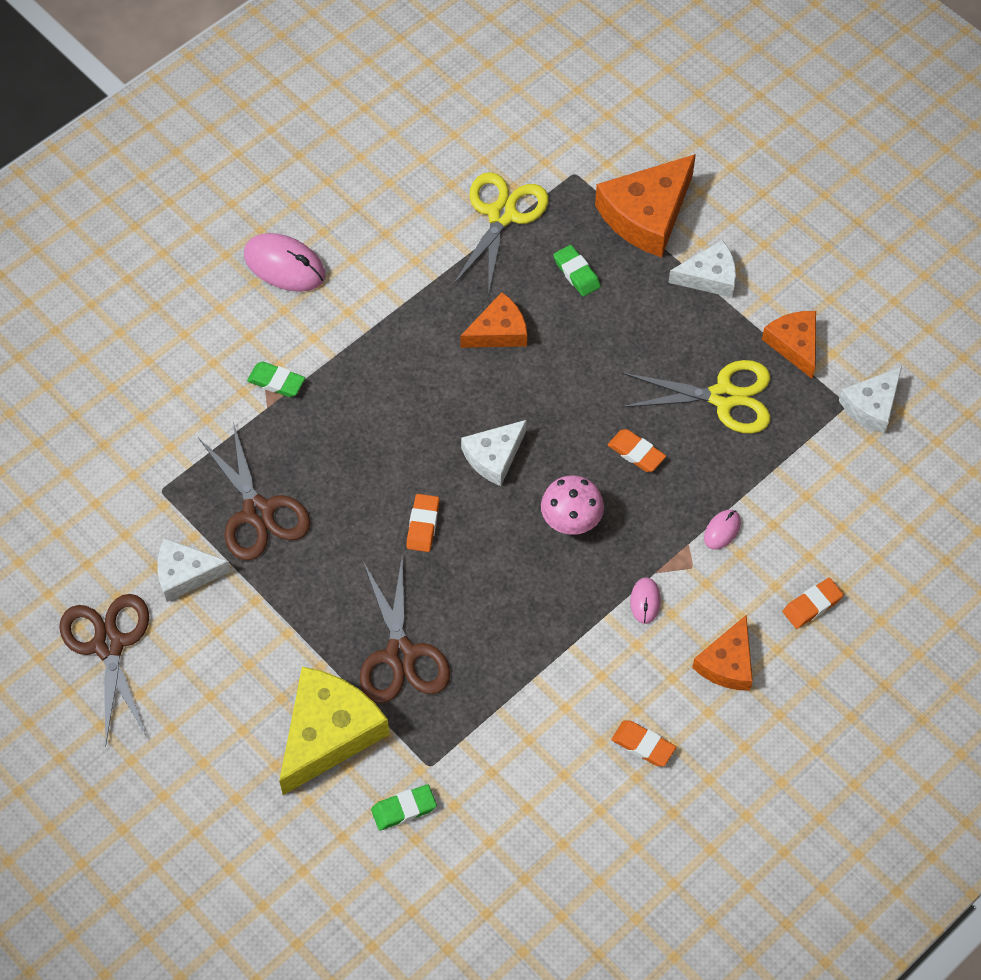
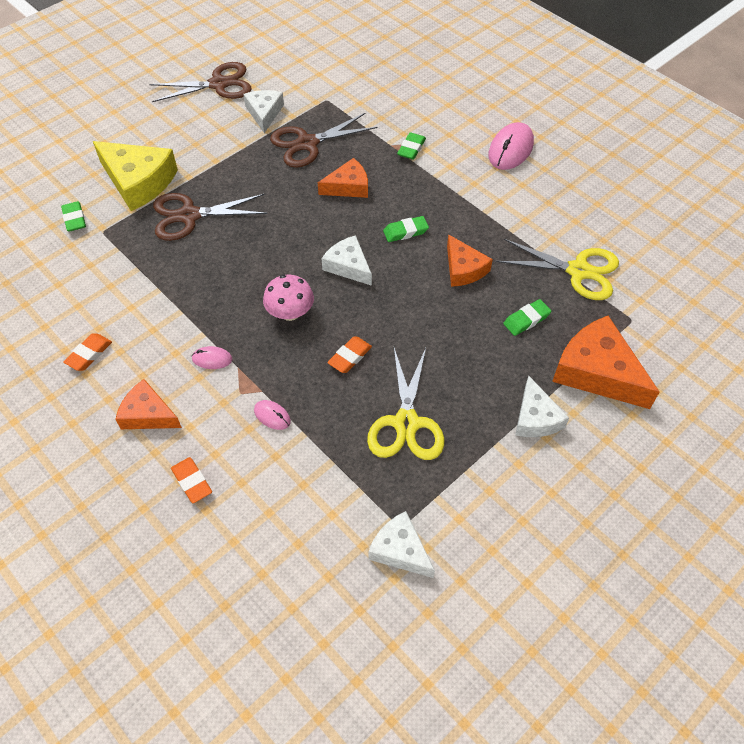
camera: 90 degrees right, 5 degrees down
(423, 525) = (291, 226): orange eraser -> none
(435, 392) = (405, 231): none -> green eraser
(794, 344) = (466, 485): orange cheese -> orange cheese (348, 186)

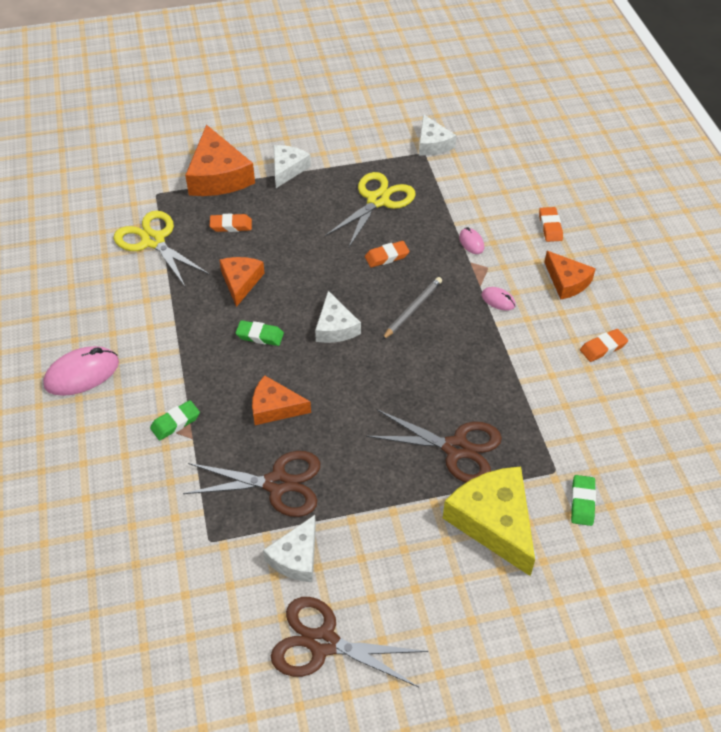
camera: 150 degrees left, 5 degrees down
(290, 313) = (412, 309): pink mushroom -> grey pencil
(526, 320) = (231, 225): green eraser -> orange eraser

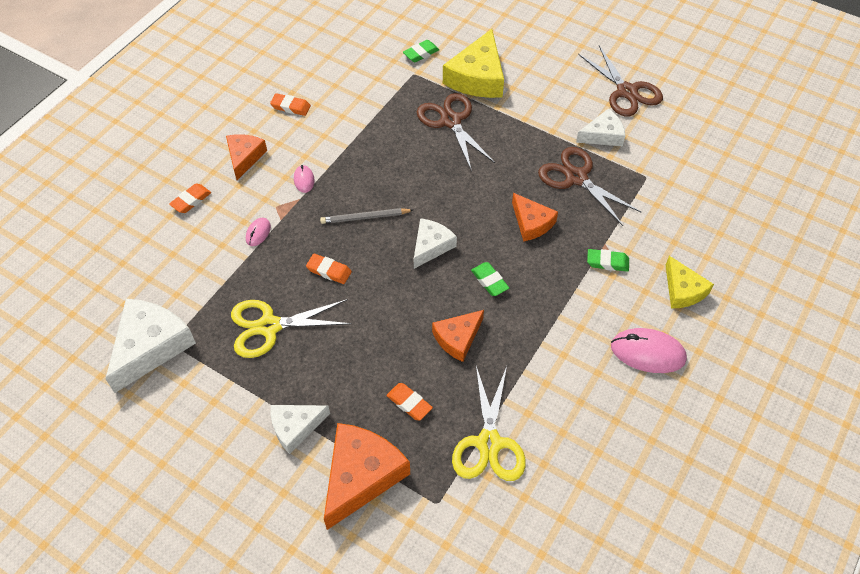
camera: 135 degrees left, 5 degrees up
(87, 447) = (683, 290): none -> yellow cheese
(432, 144) = (150, 346): white cheese -> white cheese, size x1.66

